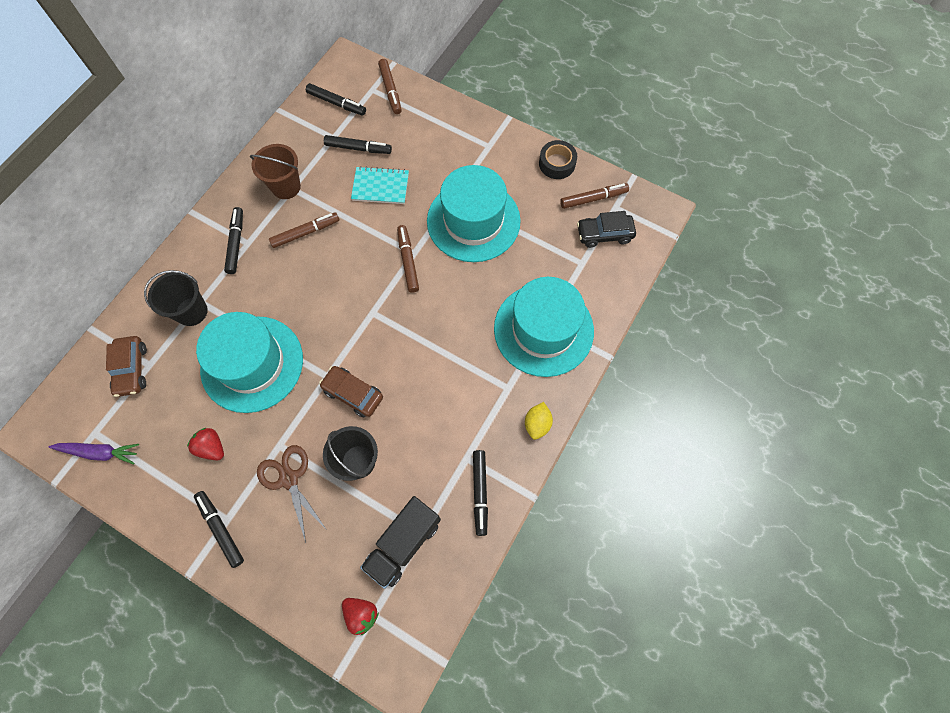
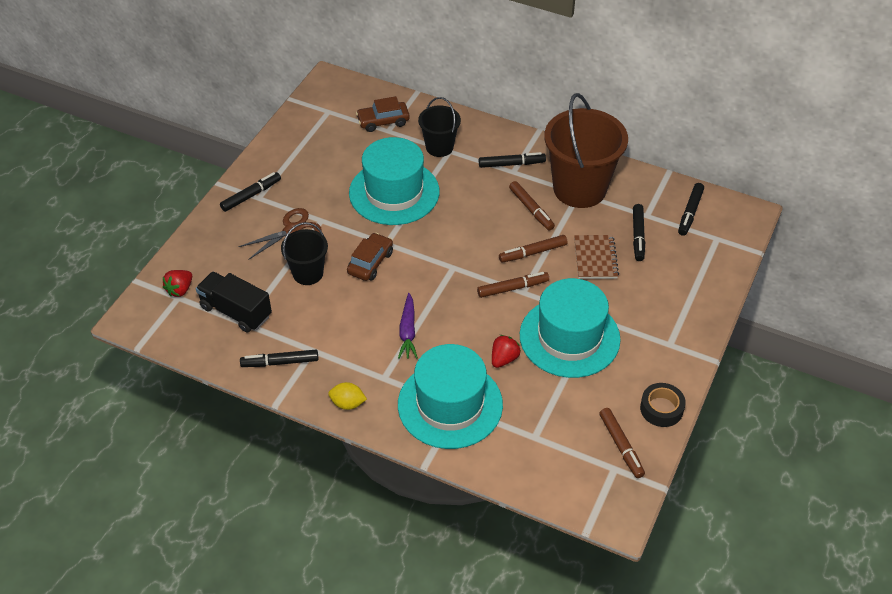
camera: 85 degrees right, 20 degrees down
(99, 452) = (312, 117): purple carrot -> purple carrot (408, 331)
(212, 447) = (318, 179): red strawberry -> red strawberry (504, 359)
(286, 187) = (579, 189): brown bucket -> brown bucket, size x1.86
(380, 187) = (595, 258): turquoise notebook -> brown notebook
(390, 90) = (720, 253): brown marker -> brown marker (533, 252)
(604, 234) = (575, 457): black car -> none

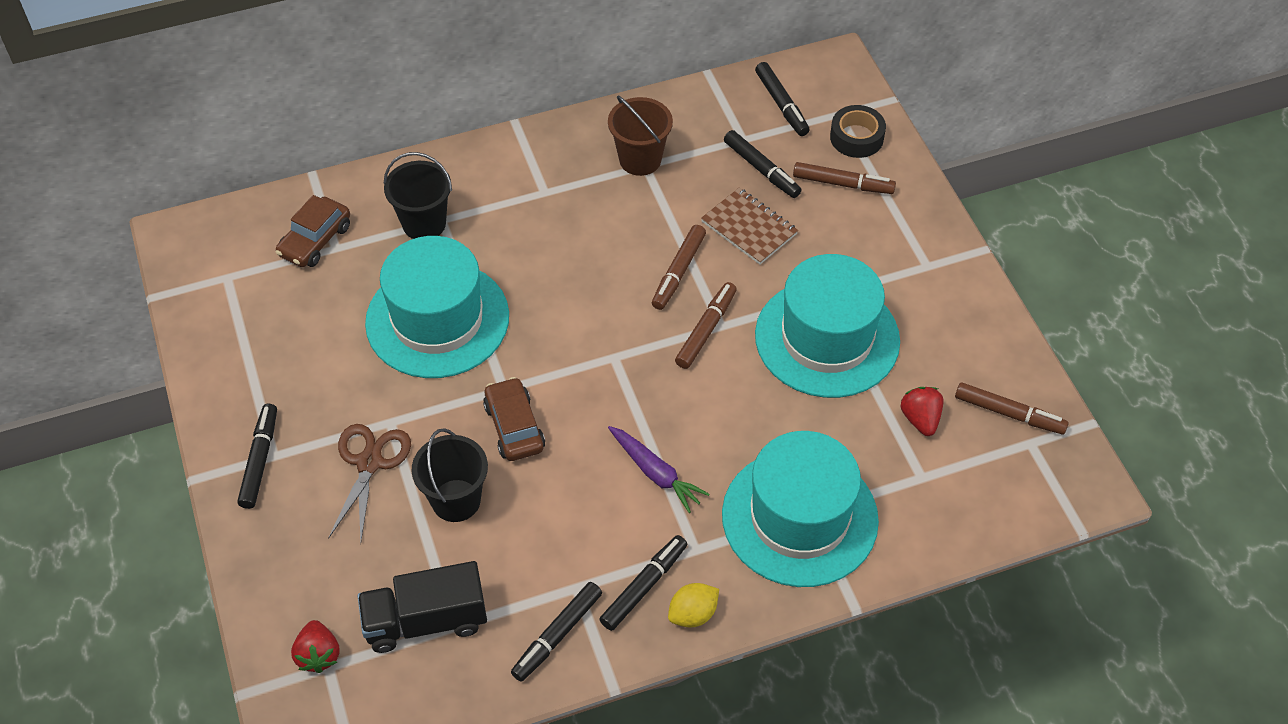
camera: 45 degrees left, 5 degrees up
(504, 359) = (792, 418): red strawberry -> red strawberry (920, 419)
(511, 164) = (532, 184): black marker -> black marker (644, 586)
(531, 209) = (617, 223): brown marker -> brown marker (843, 184)
(579, 189) = (640, 159): brown bucket -> brown bucket, size x0.54
(661, 409) = (998, 342): black tape -> black tape (856, 137)

